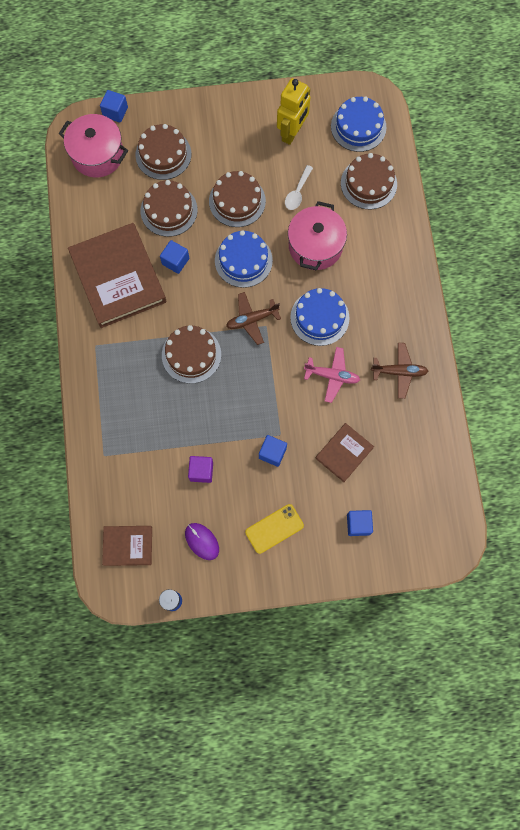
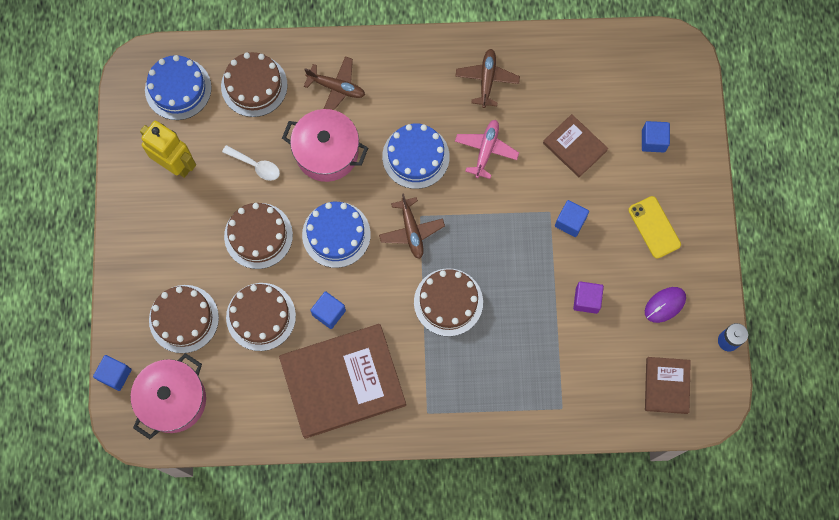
camera: 85 degrees left, 0 degrees up
(375, 248) = (336, 88): none -> brown plane

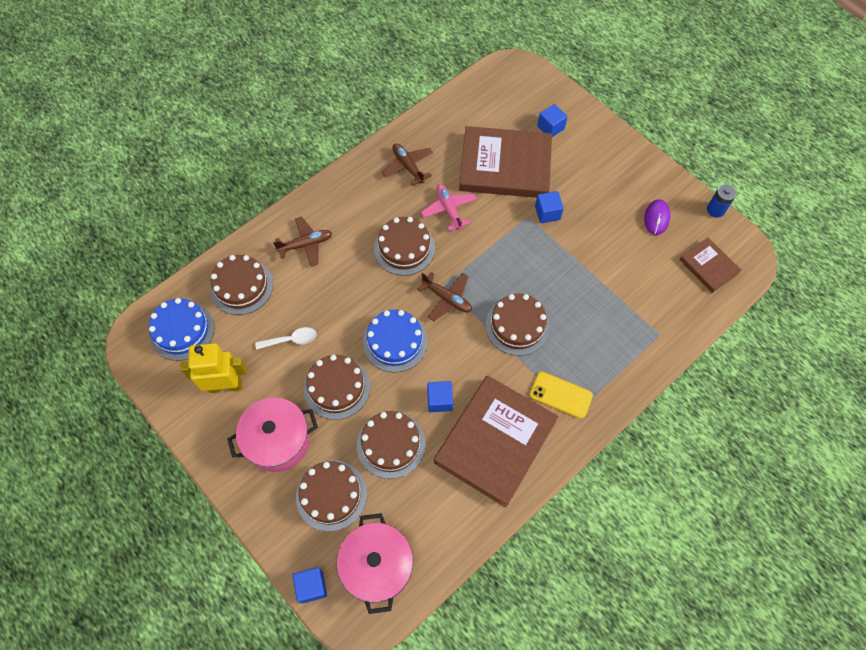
camera: 40 degrees left, 10 degrees down
(327, 152) = (337, 292): pink pot -> pink pot (278, 441)
(415, 156) = (404, 248): blue cake -> brown cake
(574, 147) = (505, 166): brown book -> brown book, size x1.99
(586, 300) = (606, 253): purple cube -> none
(654, 227) = (602, 177): yellow phone -> yellow phone (561, 395)

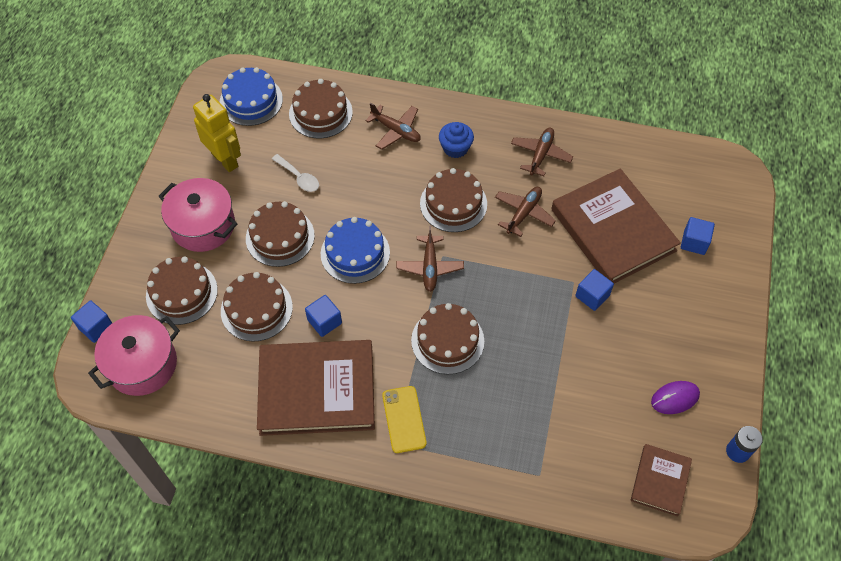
camera: 55 degrees right, 5 degrees down
(356, 215) = (455, 148): none -> blue cupcake
(449, 209) = (523, 213): pink plane -> brown plane

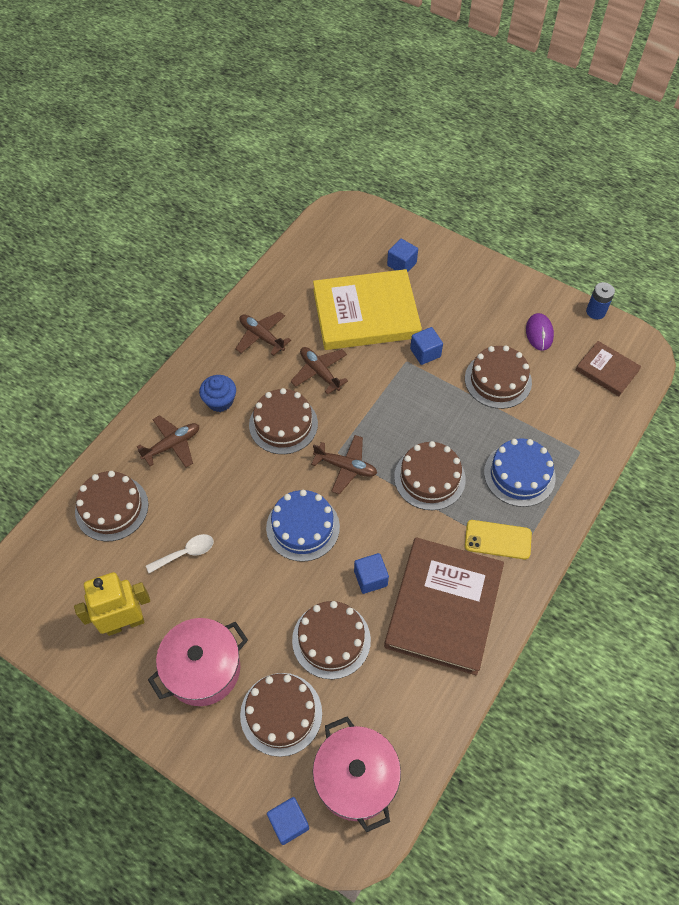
camera: 70 degrees left, 0 degrees up
(251, 100) = (56, 573): blue cake -> blue cake (519, 474)
(280, 237) = (252, 593): brown cake -> brown cake (498, 380)
(612, 230) = (366, 314): brown book -> yellow book

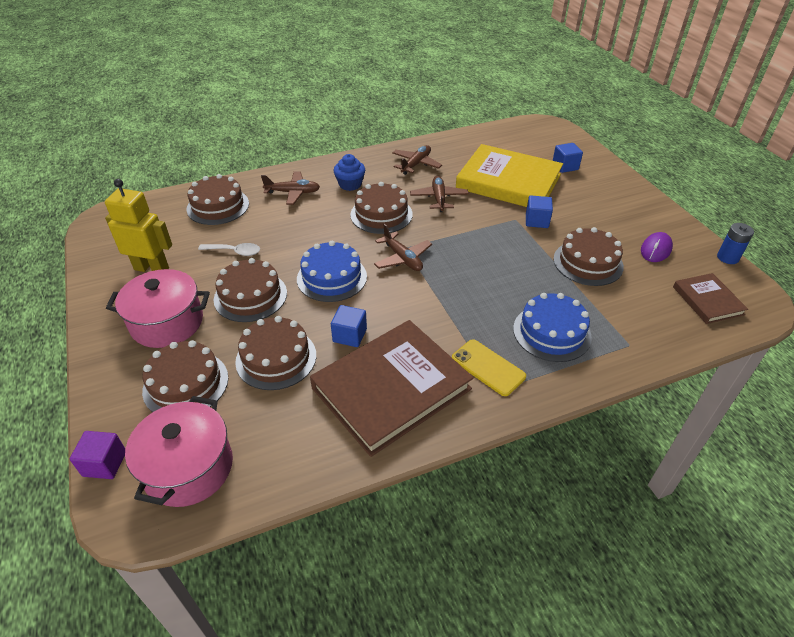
camera: 35 degrees right, 15 degrees down
(261, 336) = (416, 164): brown plane -> brown plane turned 45 degrees clockwise
(289, 823) = (105, 463): blue cube -> purple cube
(429, 478) = (465, 296): brown cake -> brown cake (250, 296)

